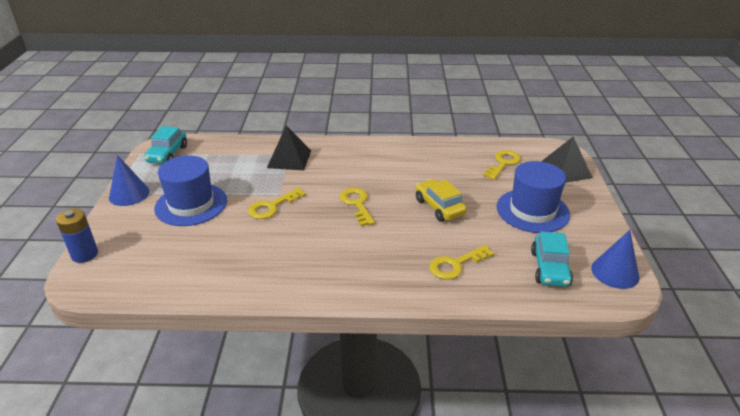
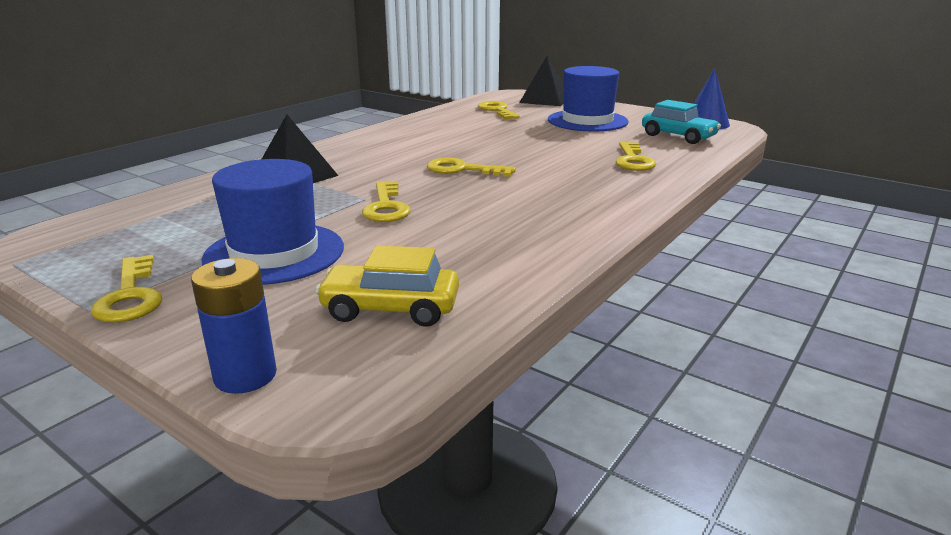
camera: 55 degrees left, 10 degrees down
(129, 194) = (130, 296): blue cone -> yellow key
(167, 154) = (81, 242): turquoise car -> none
(439, 207) = (528, 144): yellow car -> yellow car (390, 309)

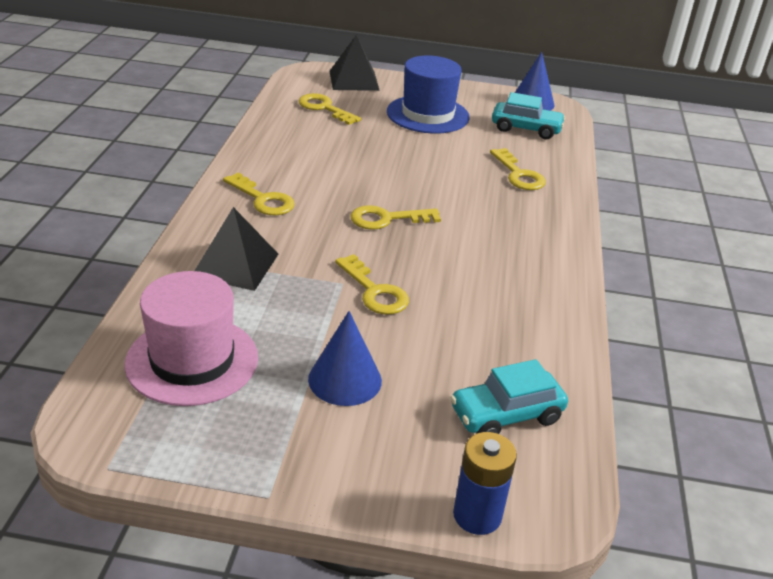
camera: 30 degrees left, 10 degrees up
(130, 296) = (283, 469): yellow key -> yellow key (263, 199)
(175, 219) = (192, 360): none -> pink hat
(274, 253) = (345, 379): blue hat -> blue cone
(390, 309) = (506, 415): yellow car -> turquoise car

